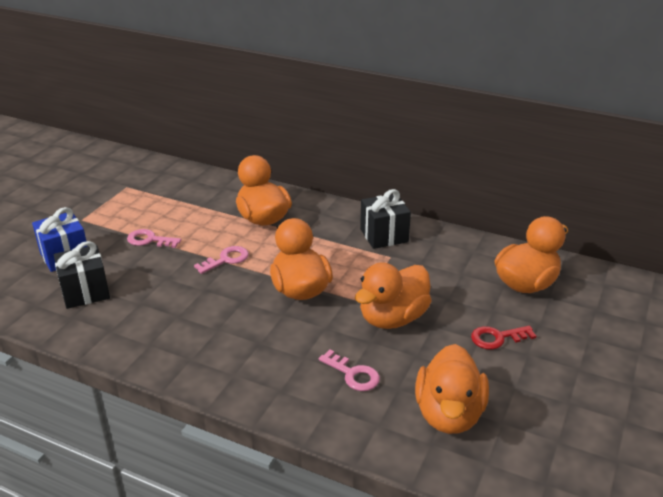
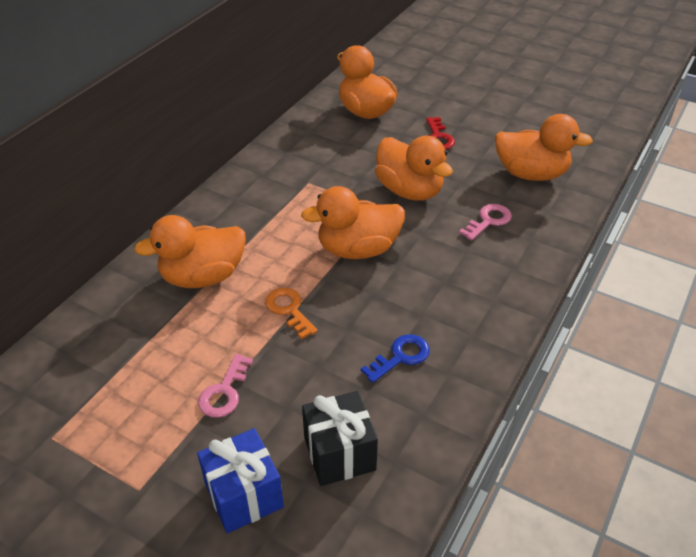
camera: 85 degrees left, 10 degrees up
(170, 317) = (400, 357): none -> blue key
(226, 259) = (289, 310): pink key -> orange key
(384, 235) = (268, 183): black gift -> none

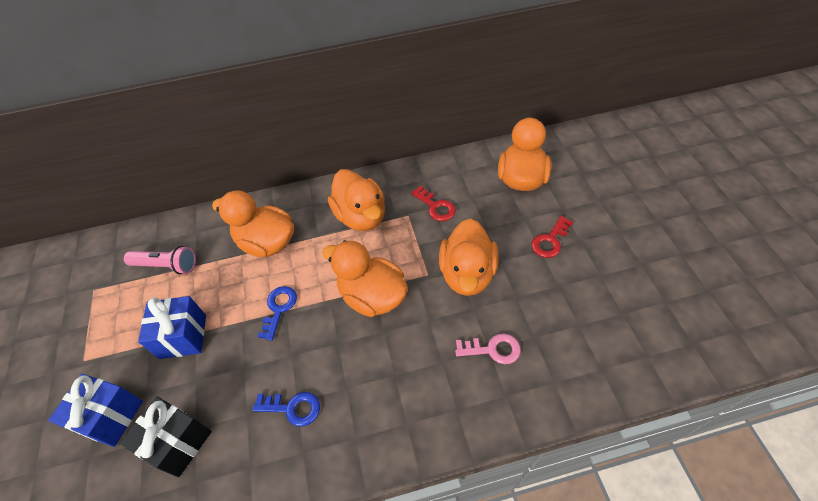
camera: 50 degrees right, 10 degrees up
(115, 361) = (166, 266): none -> pink flashlight
(224, 392) = (183, 336): pink key -> blue gift
(289, 310) = (279, 308): orange key -> blue key
(323, 164) = (436, 207): none -> red key
(531, 174) = (587, 333): orange duck -> orange duck (361, 216)

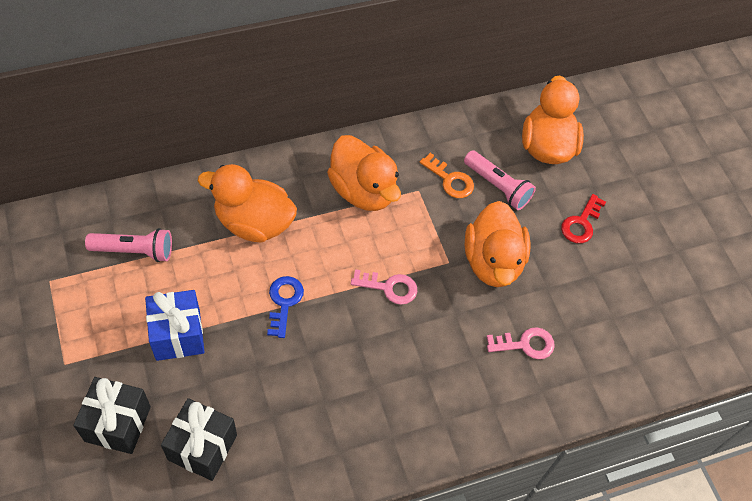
camera: 15 degrees left, 5 degrees up
(111, 417) = (117, 424): blue gift -> black gift
(292, 408) = (320, 409): blue key -> none
(372, 296) = (389, 287): orange duck -> pink key
(436, 207) = (450, 180): red key -> orange key
(476, 211) = (497, 186): none -> pink flashlight

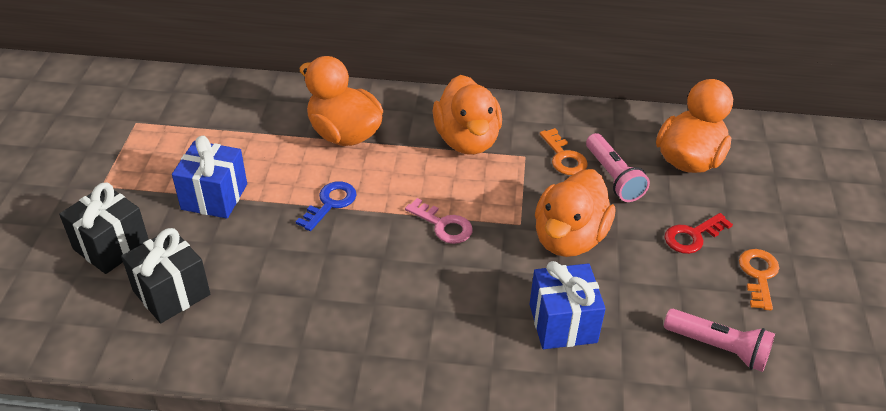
camera: 30 degrees right, 15 degrees down
(134, 251) = (222, 123): pink flashlight -> pink flashlight (718, 347)
(525, 344) = (563, 323): pink key -> blue gift
(641, 242) = (758, 275): none -> orange key

